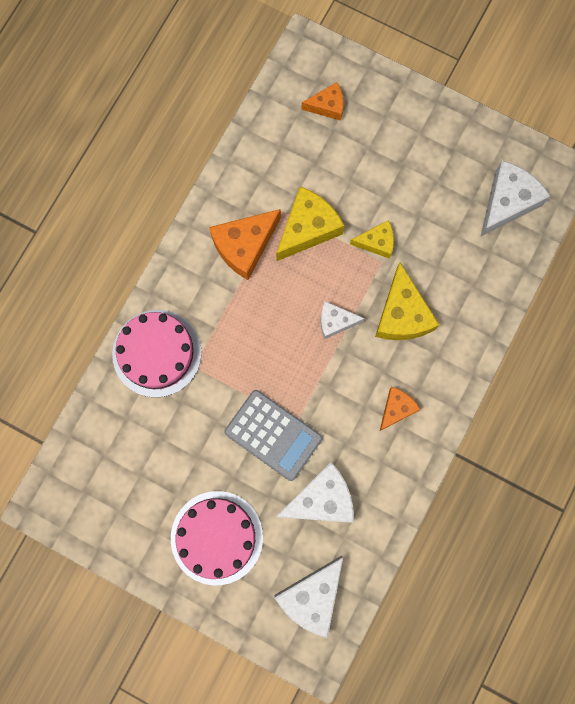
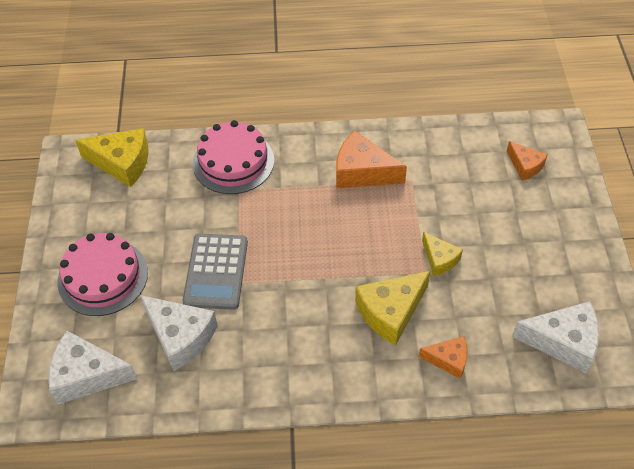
camera: 60 degrees right, 25 degrees down
(308, 228) = (411, 205): yellow cheese -> yellow cheese (122, 163)
(335, 321) = (346, 265): white cheese -> none
(396, 409) = (301, 353): orange cheese -> orange cheese (448, 360)

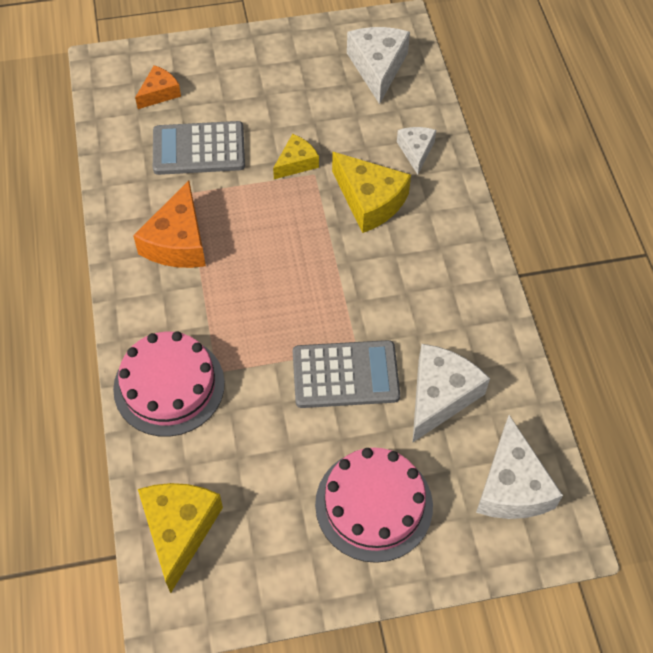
camera: 100 degrees left, 5 degrees up
(448, 360) = (416, 151): orange cheese -> white cheese
(459, 190) = (199, 149): none -> grey calculator

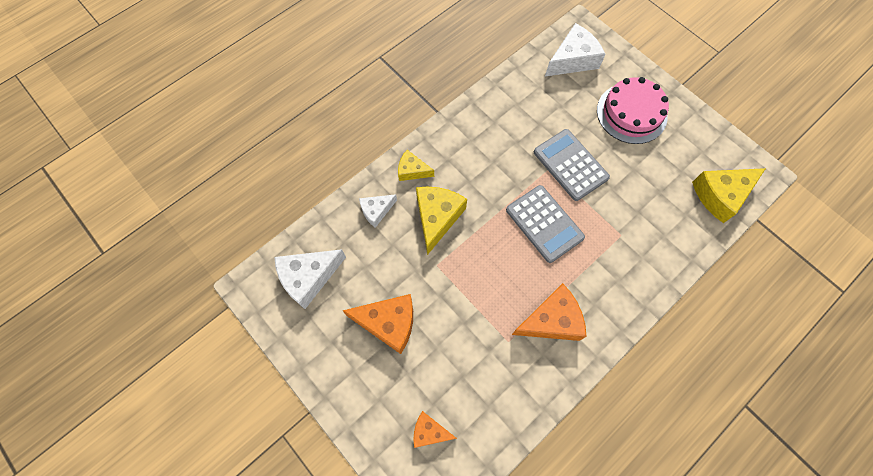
camera: 120 degrees left, 10 degrees up
(169, 385) = (650, 255): pink cake -> none
(199, 149) = (465, 360): grey calculator -> grey calculator (544, 224)
(283, 108) = (388, 323): none -> orange cheese
(296, 163) = (434, 282): yellow cheese -> yellow cheese (412, 170)
(440, 396) = (547, 113): white cheese -> none

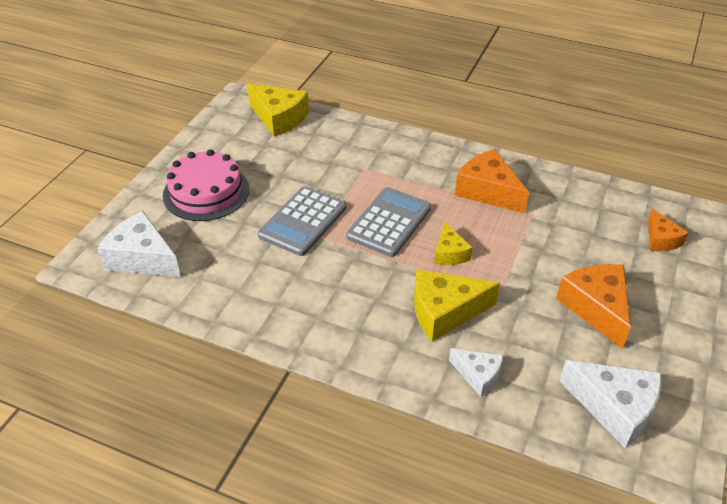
camera: 115 degrees left, 25 degrees down
(412, 170) = (397, 360): yellow cheese -> yellow cheese (449, 253)

